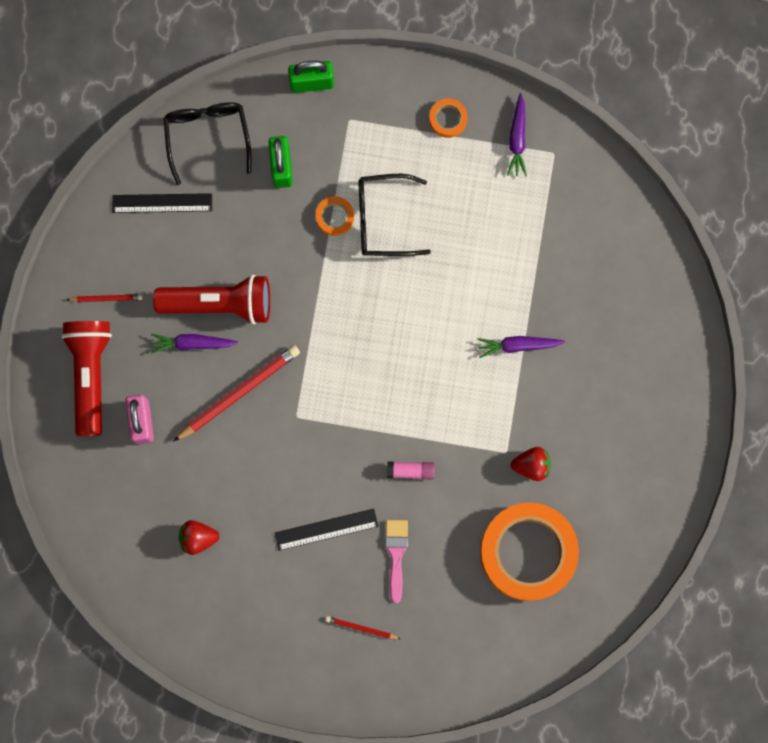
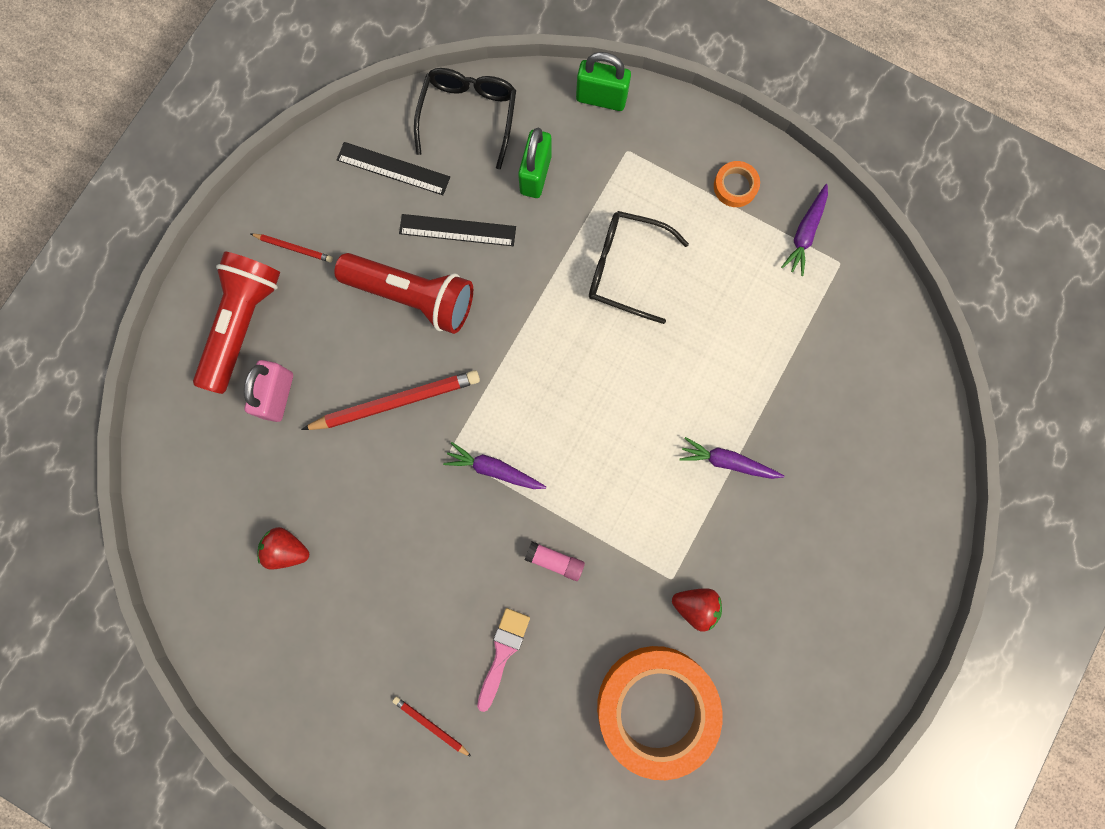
camera: 20 degrees right, 0 degrees up
(192, 343) = (367, 329): purple carrot -> purple carrot (494, 469)
(326, 529) = (434, 593): black ruler -> black ruler (457, 230)
(335, 217) = (573, 248): orange tape -> none

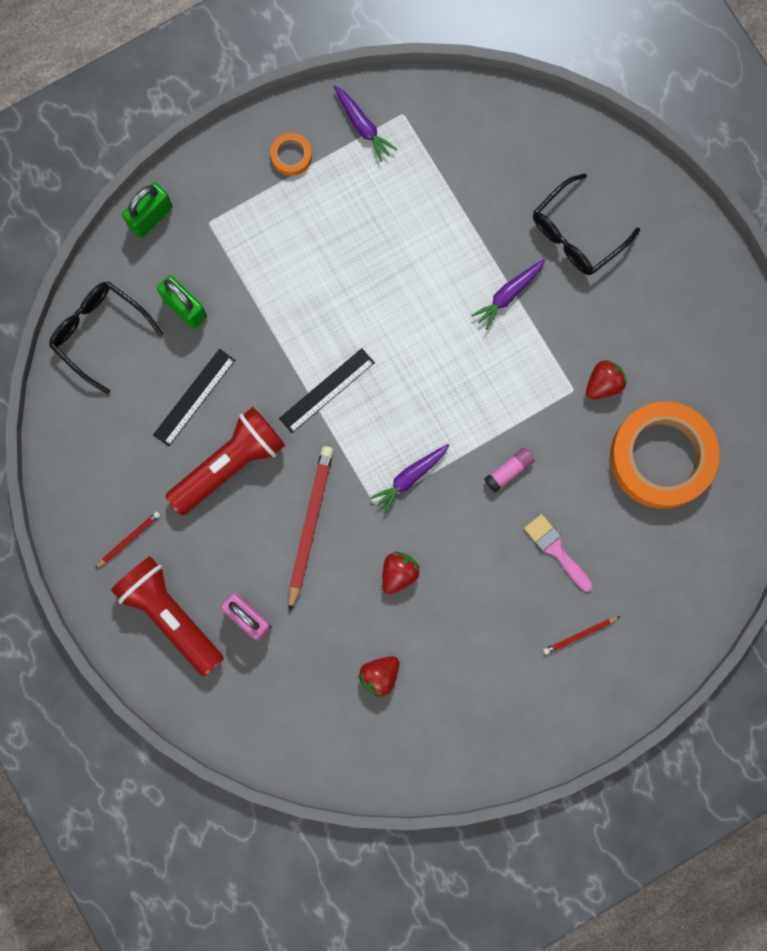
camera: 60 degrees left, 0 degrees up
(393, 168) = (108, 420): black ruler -> black ruler (326, 390)
(395, 511) = (398, 573): none -> red strawberry
(625, 269) = (308, 282): black glasses -> black glasses (576, 234)

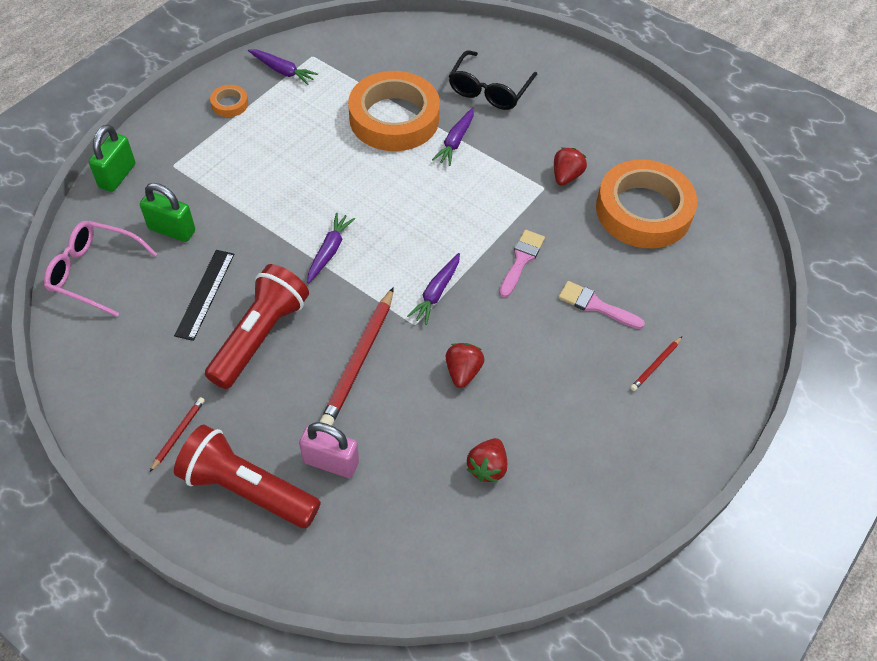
camera: 25 degrees left, 25 degrees down
(99, 333) = (94, 272): black glasses -> pink glasses
(310, 525) = (359, 360): red pencil -> red pencil turned 150 degrees counterclockwise
(326, 390) = (329, 251): black ruler -> purple carrot
(457, 238) = (394, 118): none -> orange tape
(509, 471) = (521, 260): pink glue stick -> pink brush

